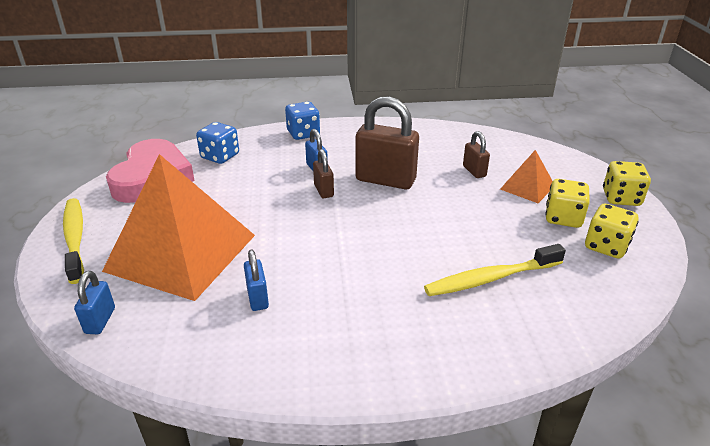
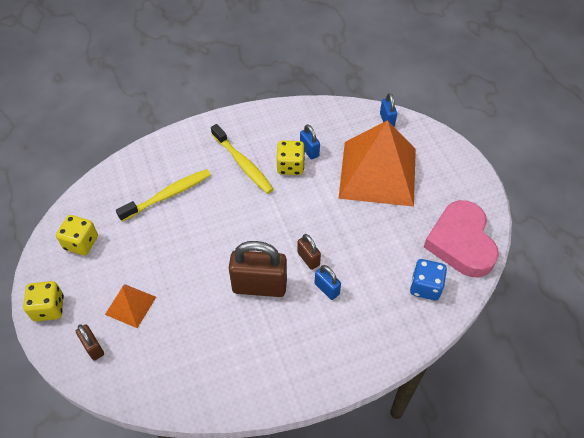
camera: 165 degrees right, 20 degrees up
(75, 238) = (457, 168): yellow toothbrush -> yellow toothbrush (243, 164)
(303, 134) = (366, 349): blue dice -> none
(474, 171) = (179, 320): brown padlock -> brown padlock (93, 347)
(563, 218) = (106, 269): yellow dice -> yellow dice (290, 166)

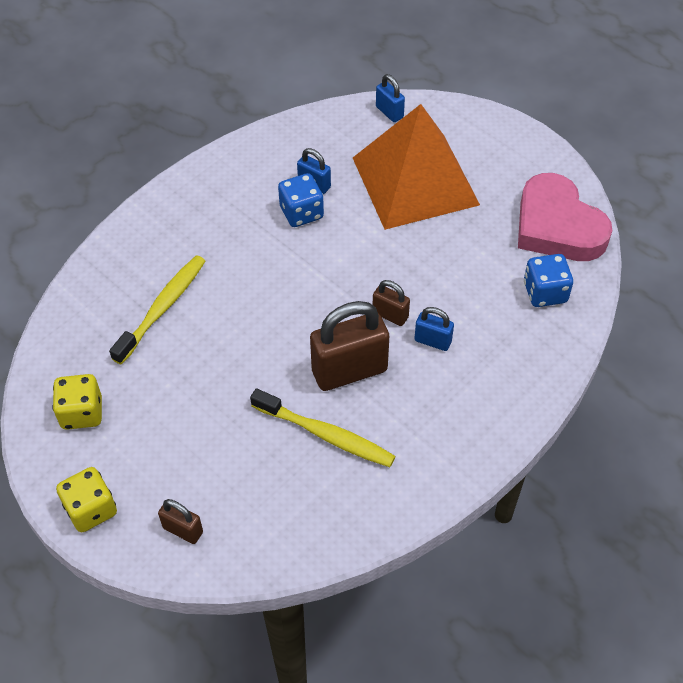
camera: 25 degrees left, 0 degrees up
(130, 305) = (199, 460): orange pyramid -> none
(243, 164) = (238, 232): yellow toothbrush -> yellow toothbrush (326, 435)
(290, 166) = (301, 213): yellow dice -> blue dice

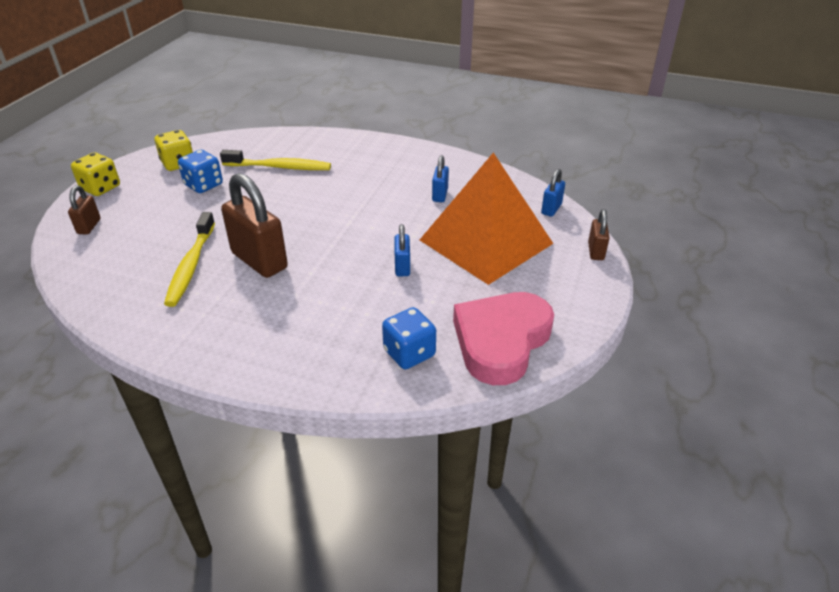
camera: 65 degrees right, 15 degrees down
(301, 213) = (407, 197): blue dice -> blue dice (203, 185)
(390, 315) = (328, 266): brown padlock -> brown padlock (595, 251)
(432, 341) = (312, 296): blue padlock -> blue padlock (402, 267)

